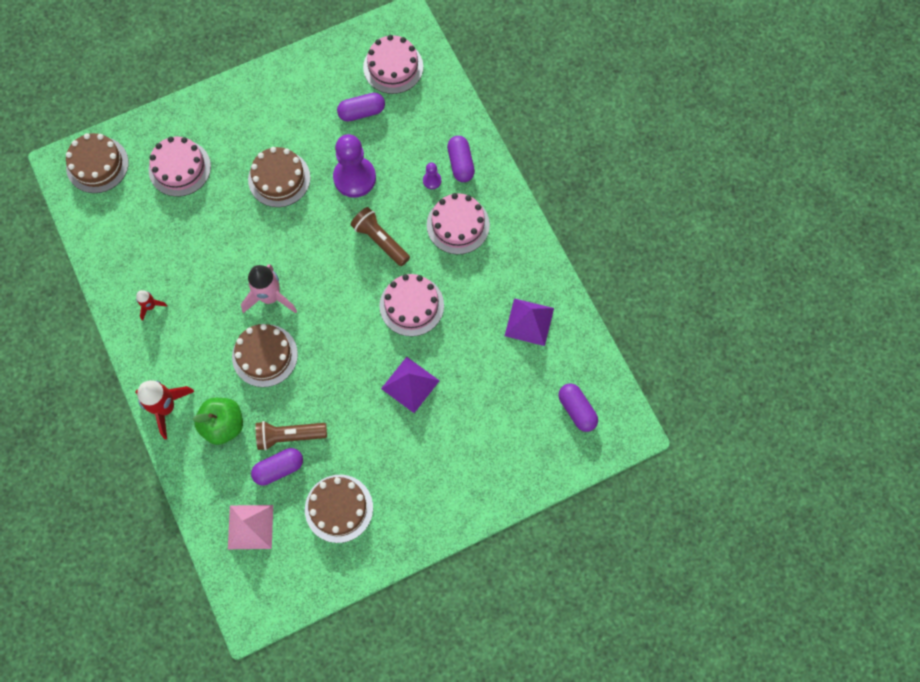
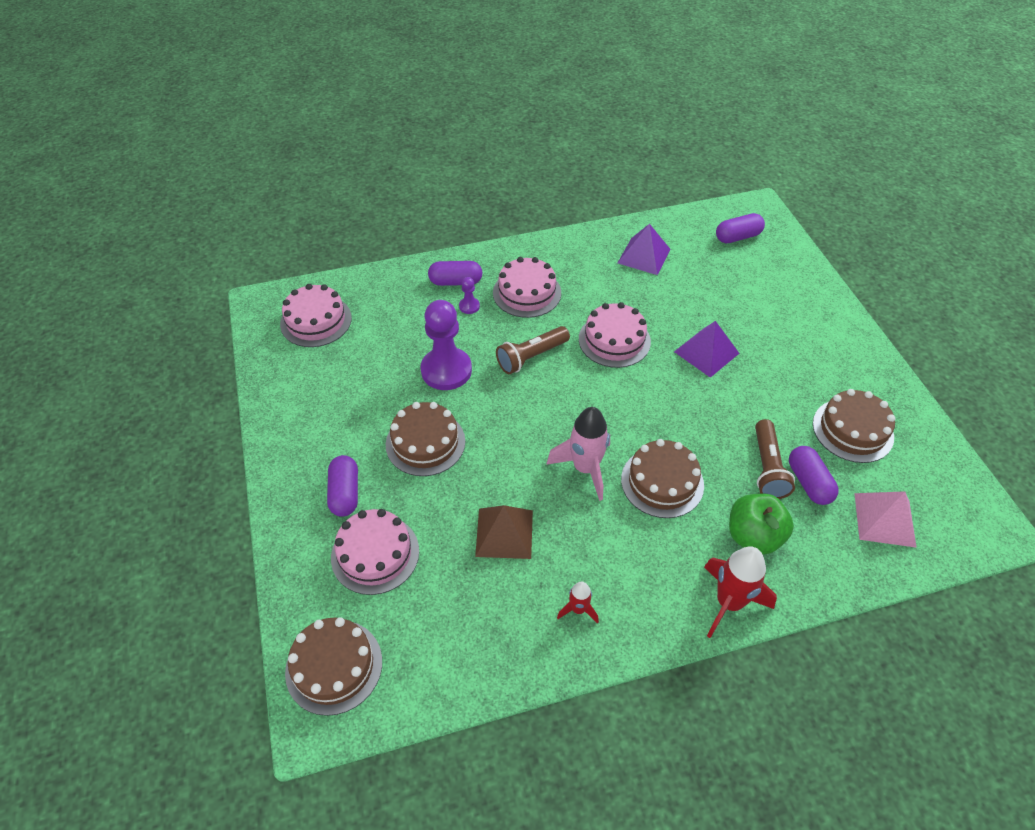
camera: 80 degrees left, 20 degrees down
(206, 248) = (504, 533): none -> brown pyramid
(361, 112) = (363, 354): purple capsule -> purple capsule (345, 493)

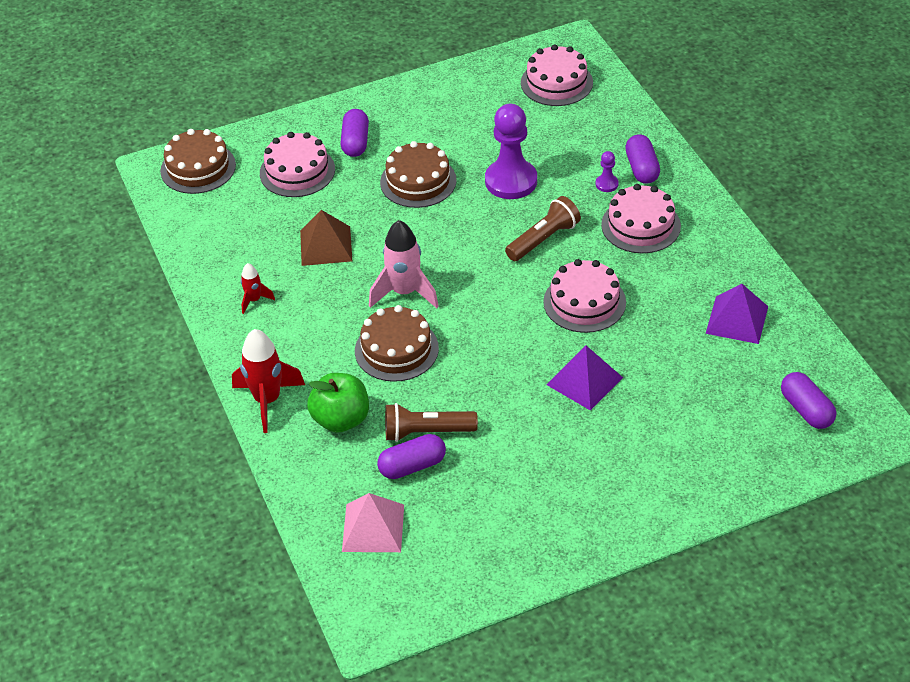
camera: 85 degrees right, 5 degrees down
(345, 493) = (355, 142): purple capsule -> purple capsule turned 75 degrees counterclockwise
(531, 357) = (543, 239): brown flashlight -> brown flashlight turned 90 degrees clockwise
(852, 430) = (492, 509): brown cake -> none

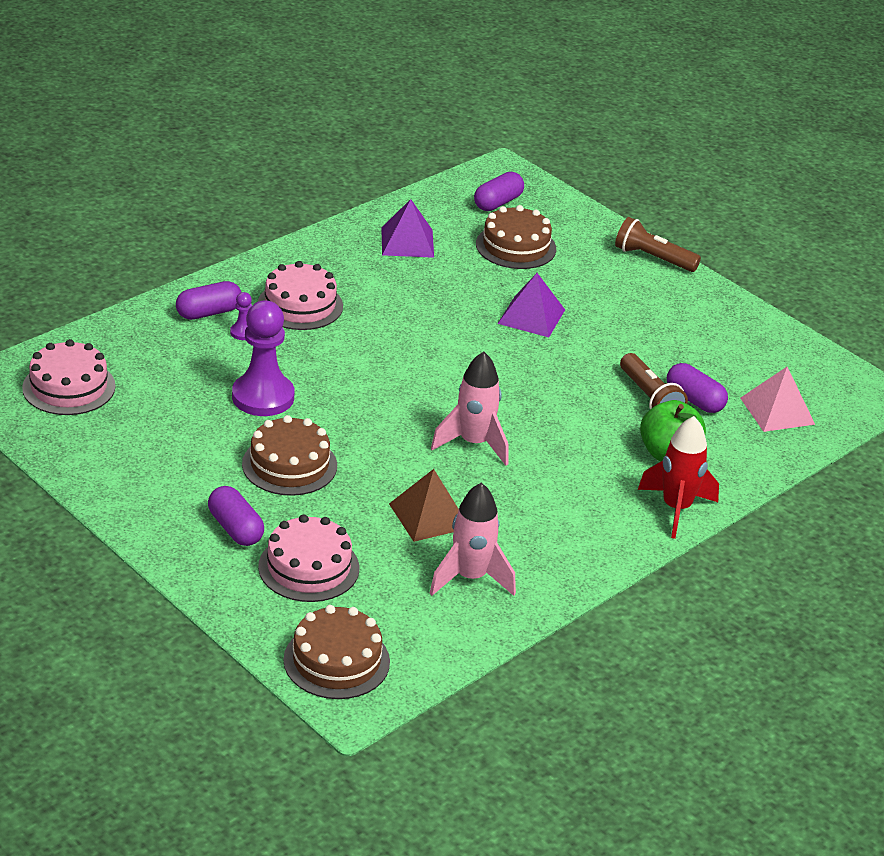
camera: 115 degrees left, 10 degrees down
(245, 252) = (470, 578): none -> pink rocket
(254, 300) = (542, 552): red rocket -> none
(355, 142) = (235, 529): purple capsule -> purple capsule turned 75 degrees clockwise
(396, 349) = (557, 435): brown cake -> brown cake (516, 246)
(543, 239) = (348, 363): brown flashlight -> brown flashlight (653, 258)
(584, 302) = (428, 327): pink cake -> none

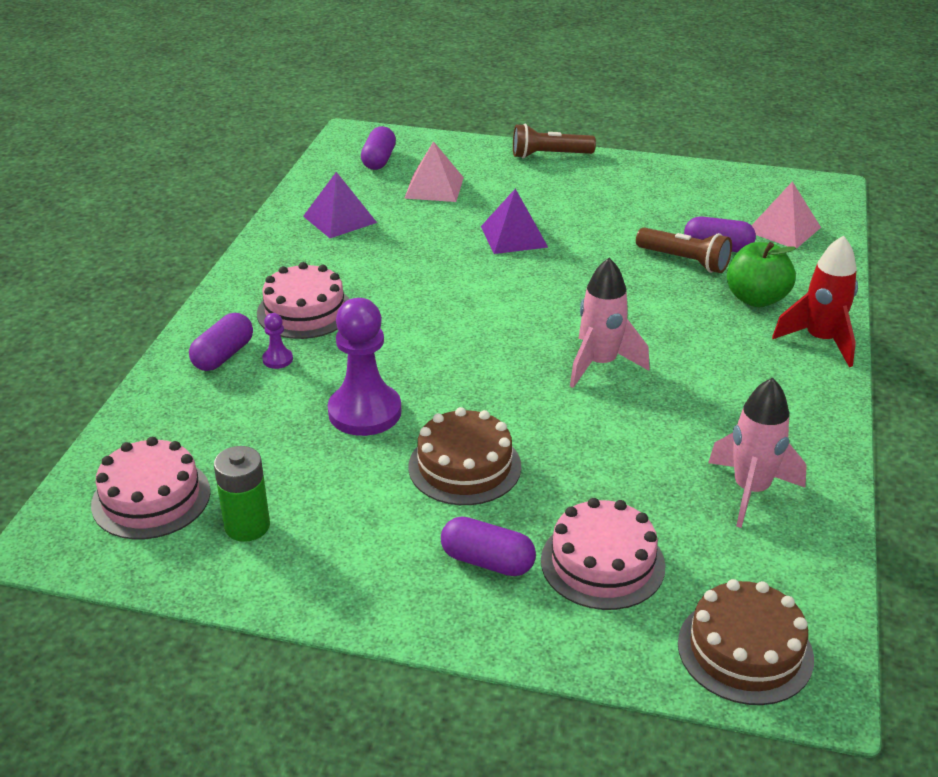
camera: 30 degrees left, 0 degrees up
(109, 433) = (247, 526): none -> green battery
(429, 515) = (644, 450): brown pyramid -> none
(516, 246) = (434, 187): brown cake -> pink pyramid

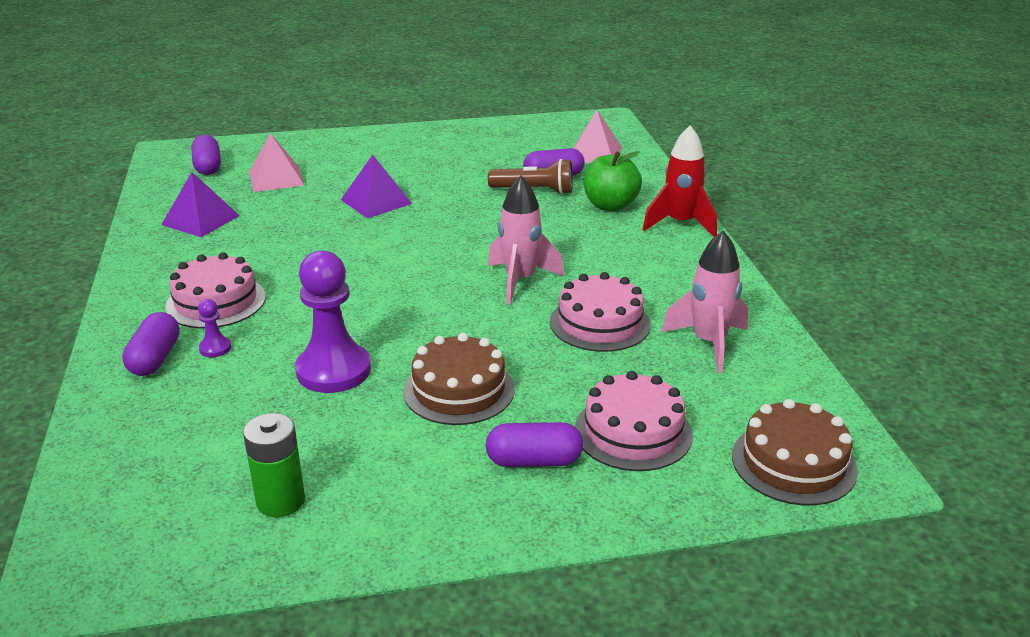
camera: 25 degrees left, 5 degrees down
(151, 498) = (158, 506): pink cake -> pink cake (600, 323)
(549, 155) = (364, 136): brown flashlight -> none

